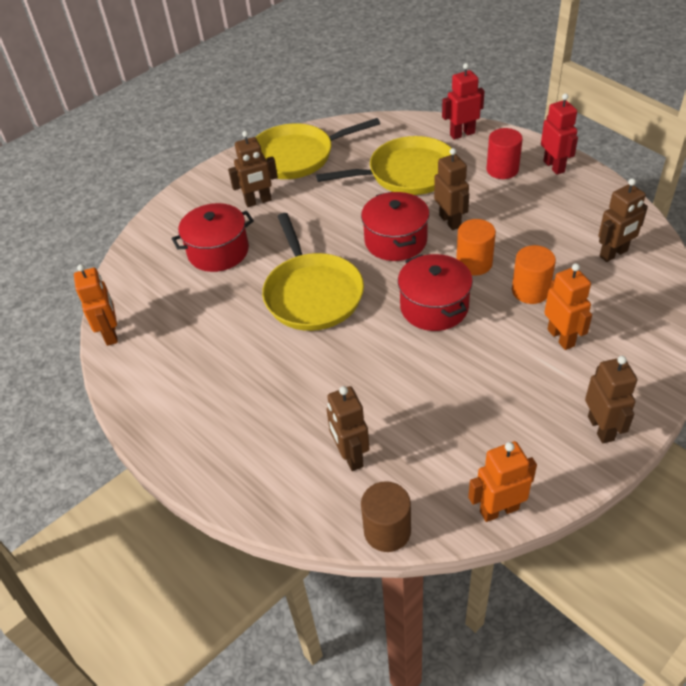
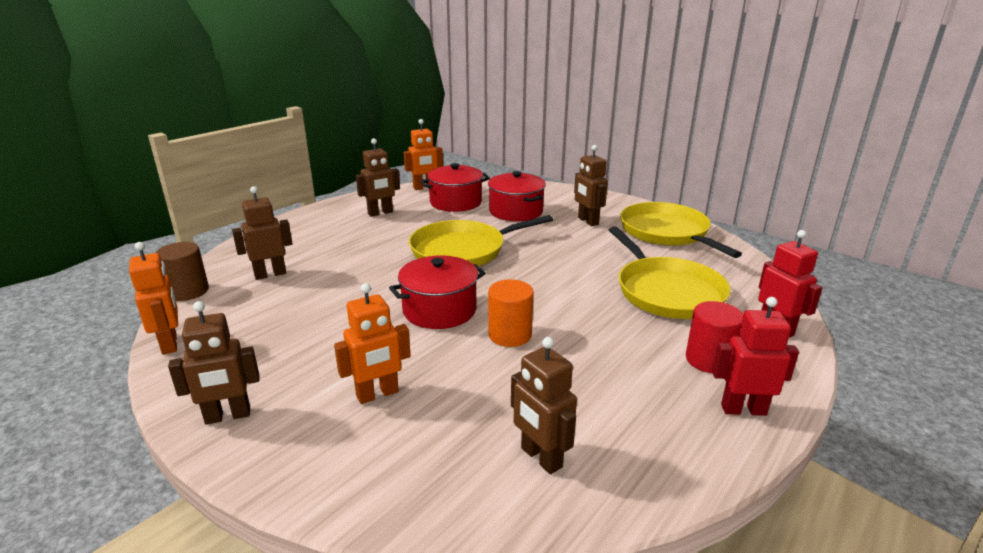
camera: 80 degrees right, 20 degrees down
(395, 241) = (542, 287): red pot -> red pot (455, 202)
(450, 221) = (584, 319): brown robot -> brown robot (380, 213)
(530, 291) = (461, 374): orange cylinder -> none
(554, 166) = (743, 409): red robot -> red robot turned 150 degrees counterclockwise

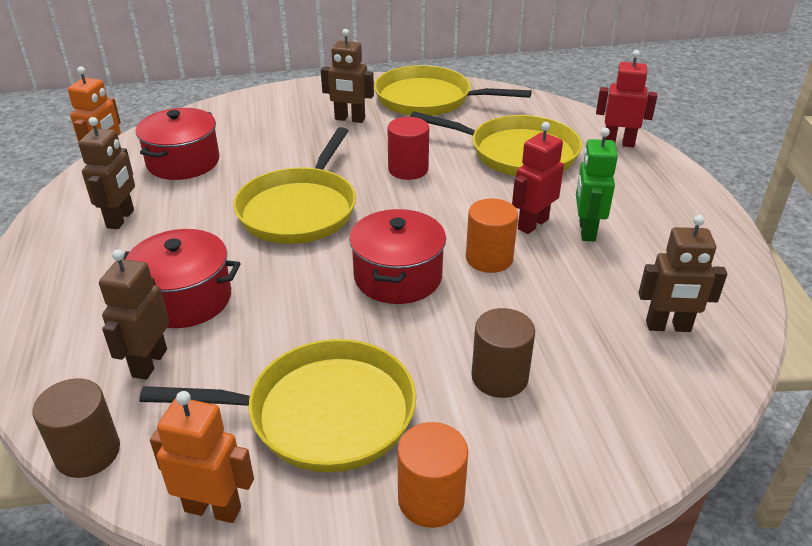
camera: 50 degrees left, 10 degrees up
(228, 416) = (431, 499): brown robot -> orange cylinder
(275, 342) = (322, 413): none -> yellow pan
(377, 394) = (499, 377): orange robot -> brown cylinder
(516, 211) = (267, 141): red pot -> red pot (185, 299)
(614, 363) = (586, 231): none -> green robot
(709, 360) = (626, 190): red cylinder -> red cylinder (408, 169)
(743, 409) = (692, 211): red robot -> red robot (532, 224)

